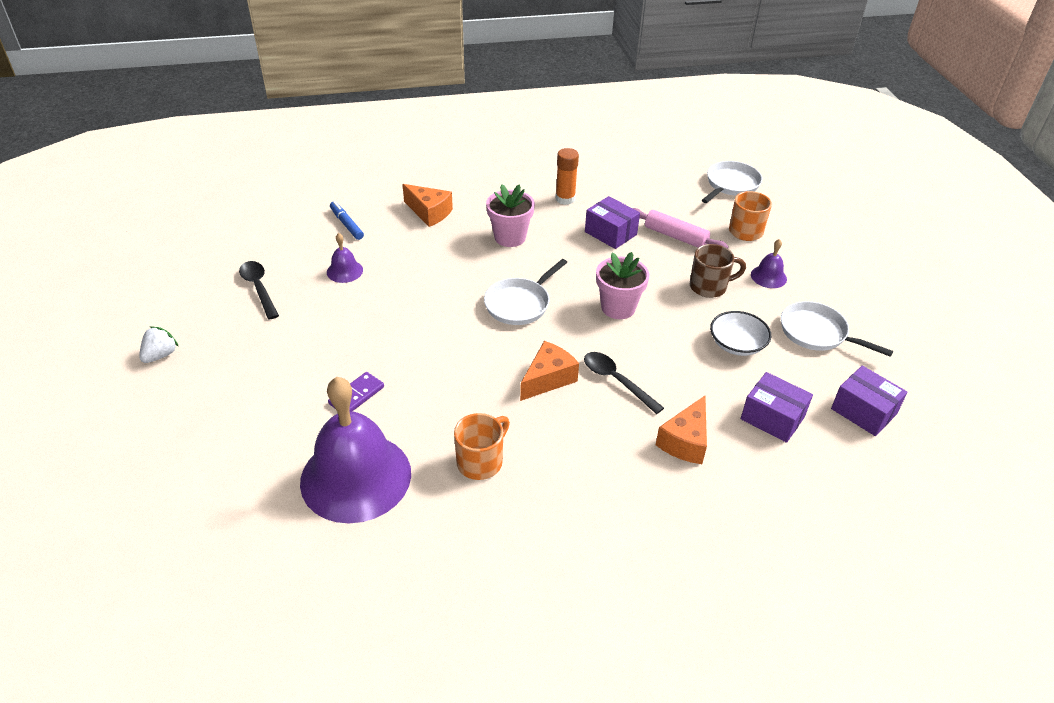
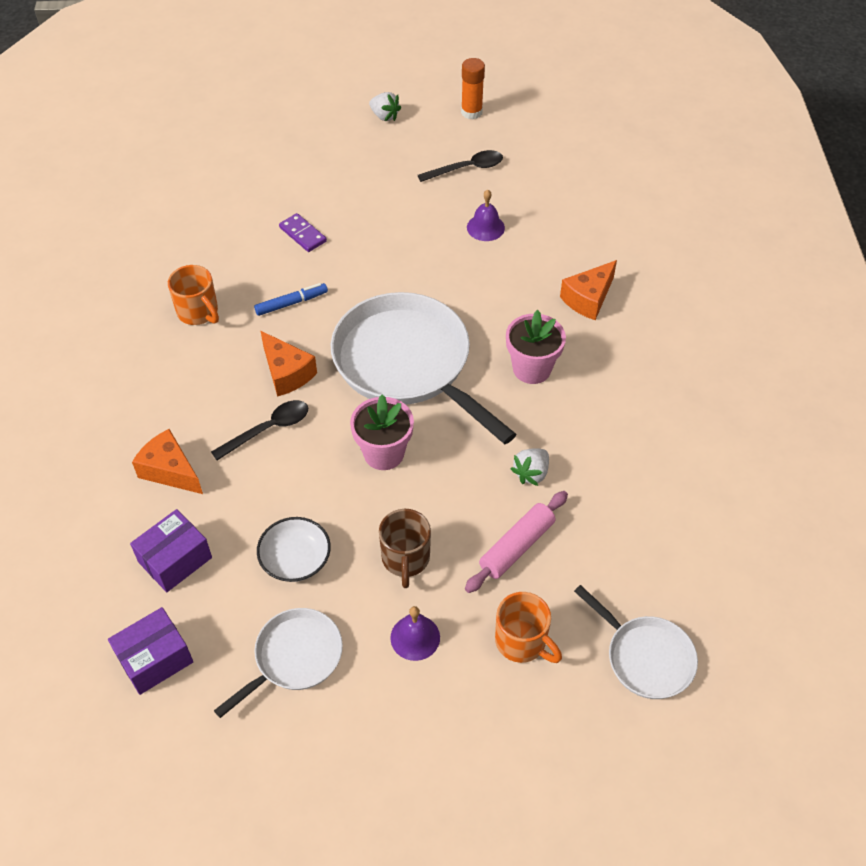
camera: 100 degrees right, 10 degrees up
(346, 224) = (569, 229): blue marker -> blue marker (291, 303)
(356, 477) = (209, 233): purple bell -> none
(520, 304) = (407, 364): white pan -> white pan, size x1.89
(565, 199) = (613, 436): orange glue stick -> orange glue stick (471, 112)
(610, 233) = (531, 473): purple box -> white strawberry

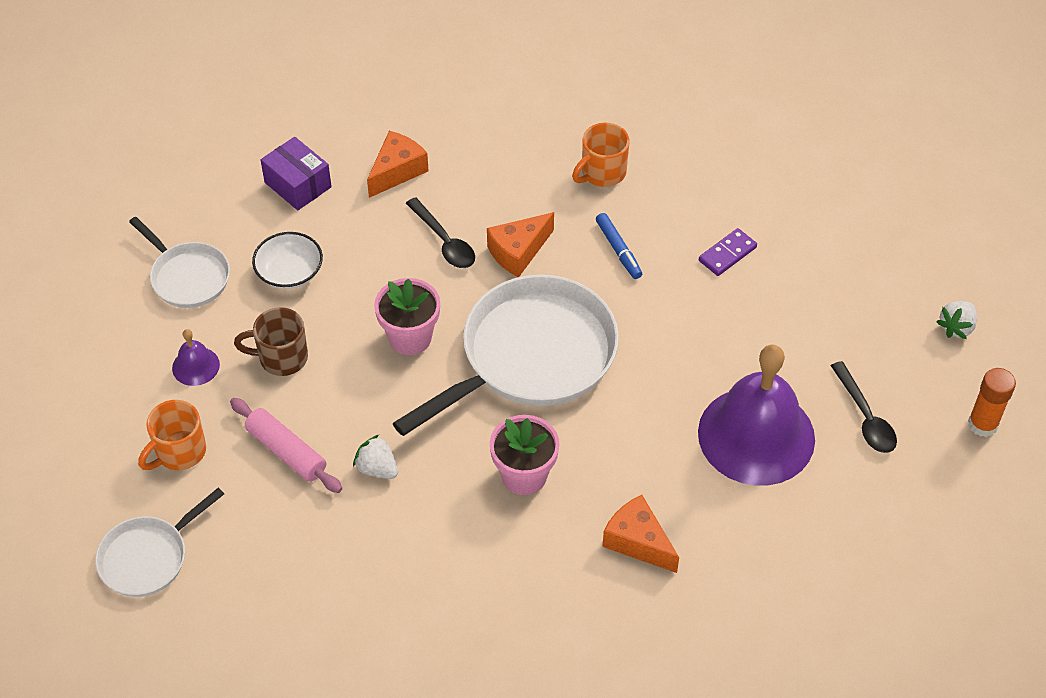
camera: 90 degrees right, 0 degrees up
(155, 659) = (200, 181): purple box -> none
(485, 227) = (756, 435): purple bell -> purple bell, size x2.40

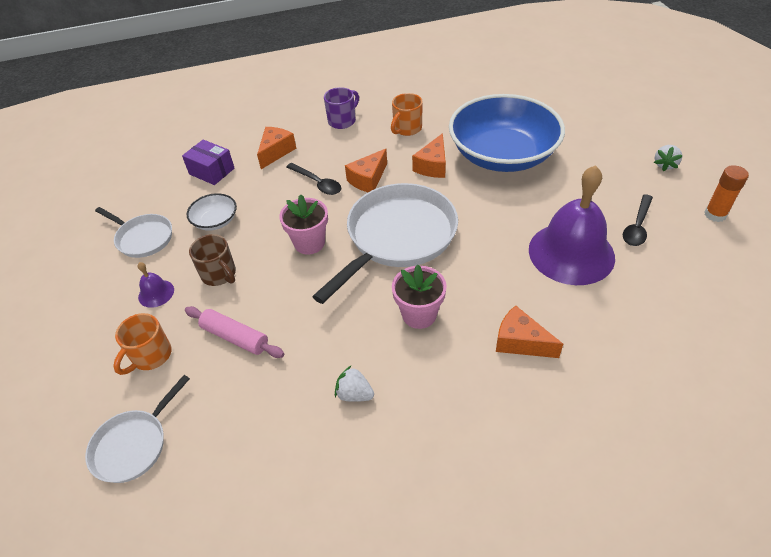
camera: 10 degrees left, 5 degrees down
(281, 358) = (219, 274): brown mug -> brown mug turned 120 degrees counterclockwise
(377, 468) = (307, 334): white strawberry -> white strawberry (354, 394)
(510, 135) = (342, 121): none -> purple mug
(618, 250) = (432, 166): blue marker -> orange cheese
(727, 254) = (502, 155): purple domino -> blue bowl
(865, 417) = (637, 226): black spoon -> black spoon turned 60 degrees clockwise

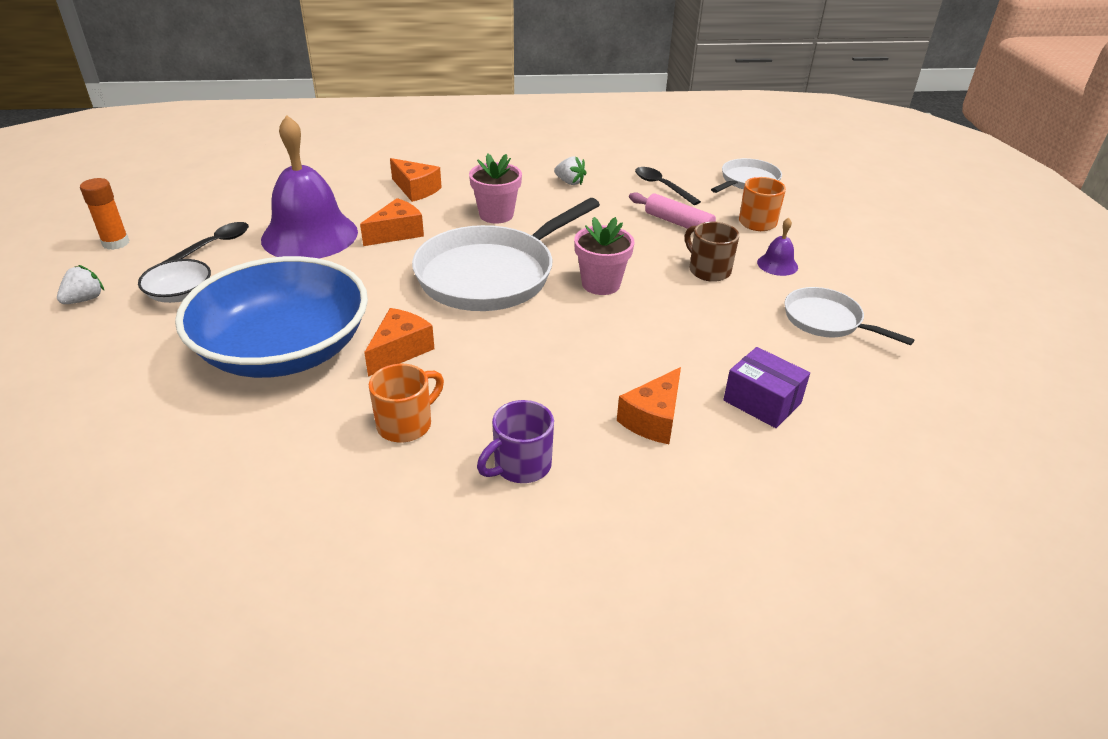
camera: 175 degrees left, 10 degrees down
(215, 221) = (731, 326): white bowl -> white bowl (180, 294)
(317, 183) = (584, 353): black spoon -> black spoon (662, 186)
(368, 179) = (505, 347): orange cheese -> orange cheese (397, 233)

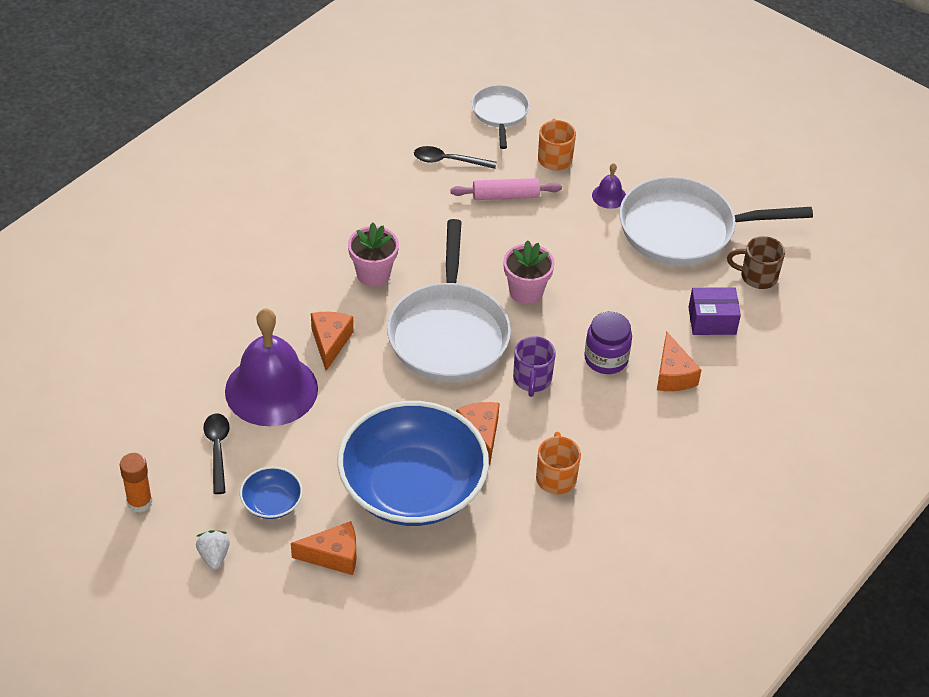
camera: 45 degrees left, 10 degrees up
(180, 294) = (272, 503): white bowl -> blue bowl
(416, 189) = (275, 289): orange cheese -> orange cheese (333, 556)
(520, 466) = (645, 455): purple mug -> purple mug (532, 380)
(570, 182) = (378, 201): white strawberry -> none
(601, 367) = (606, 359): none -> purple jar
(708, 270) = (575, 231): brown mug -> brown mug (757, 276)
(826, 320) = (684, 230): white pan -> white pan, size x1.89

